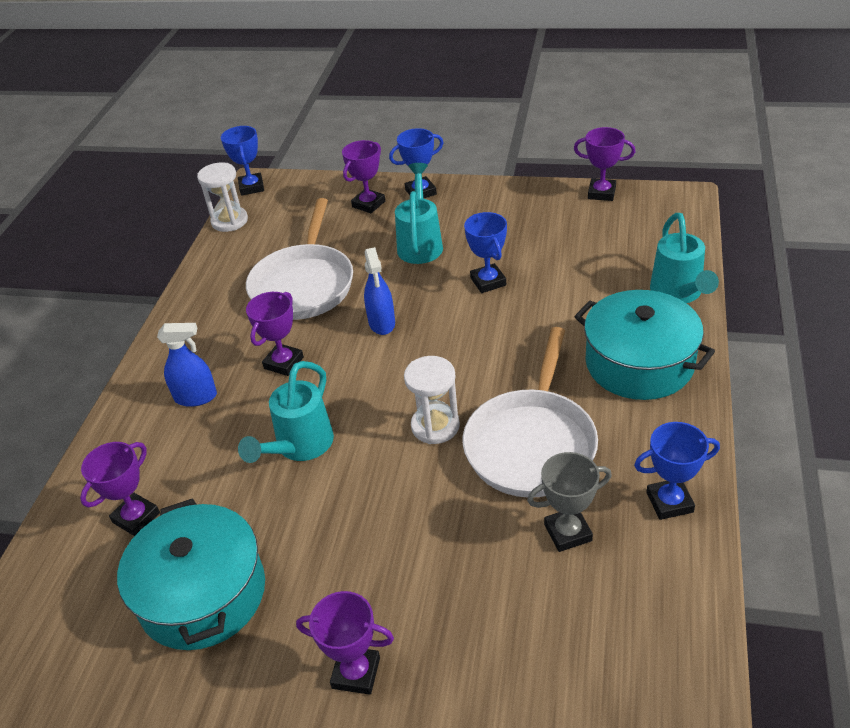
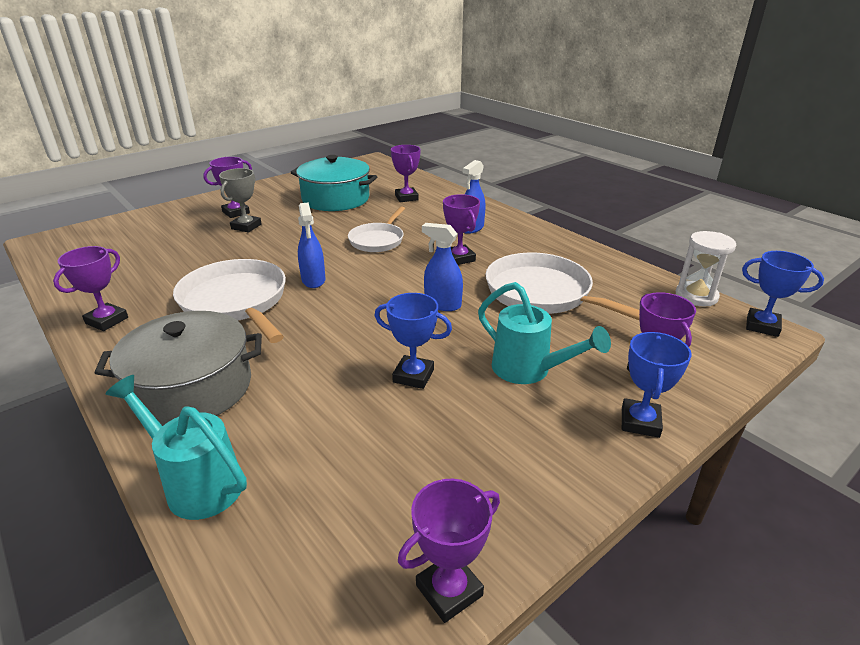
camera: 125 degrees right, 10 degrees down
(299, 447) = (378, 240): turquoise watering can -> white pan
(435, 426) = (313, 280): white hourglass -> blue spray bottle
(568, 532) = (171, 281): grey trophy -> grey trophy (246, 226)
(639, 363) = (192, 388): turquoise pot -> grey pot
(669, 502) = (107, 320): blue trophy -> purple trophy

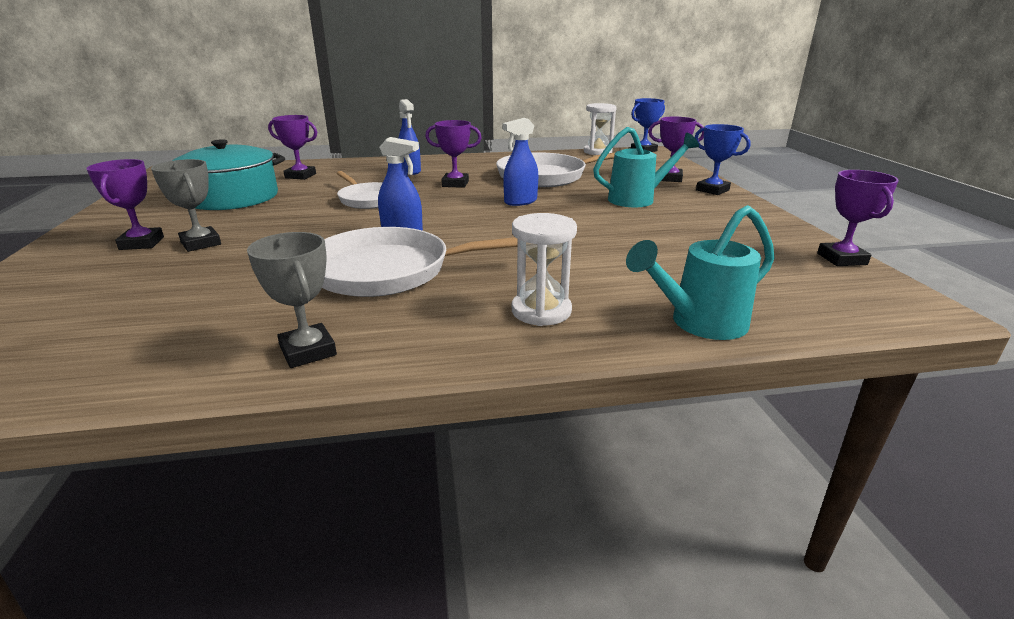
camera: 60 degrees left, 5 degrees down
(107, 320) = (308, 351): purple trophy -> grey trophy
(192, 388) = (541, 311): grey pot -> white hourglass
(413, 376) = (612, 228): blue trophy -> none

